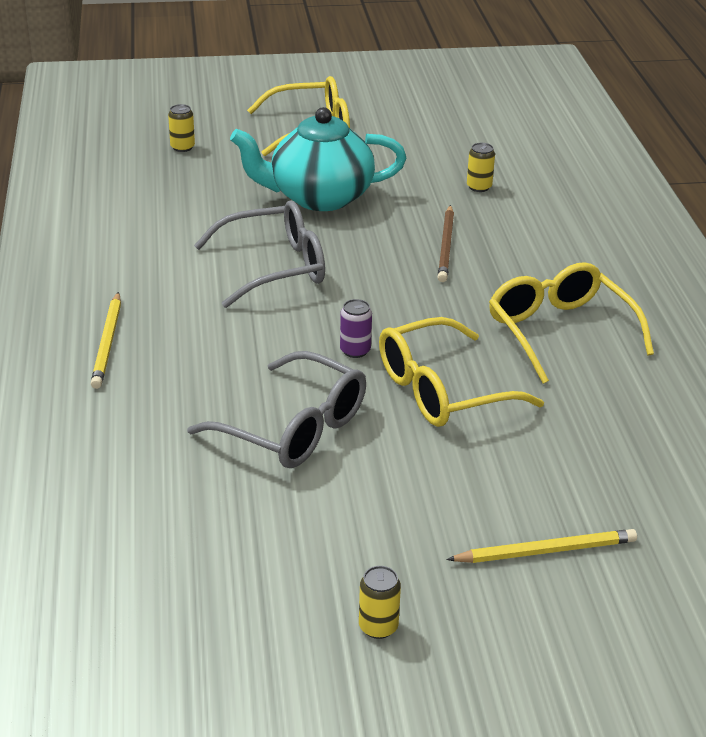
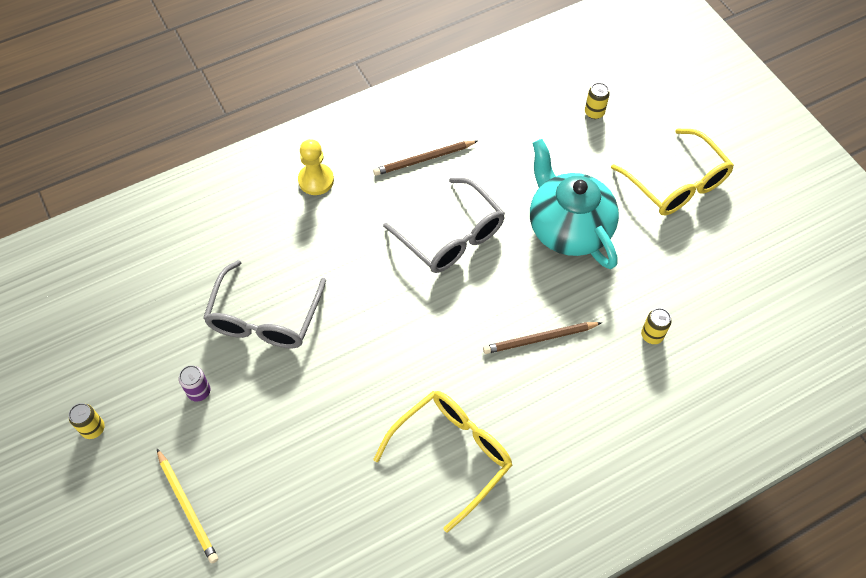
camera: 70 degrees right, 25 degrees up
(108, 343) = (316, 180): yellow pencil -> yellow pawn
(148, 260) = (424, 159): none -> brown pencil
(355, 350) = (367, 324): purple can -> purple can (199, 391)
(443, 390) = (342, 394): yellow glasses -> none

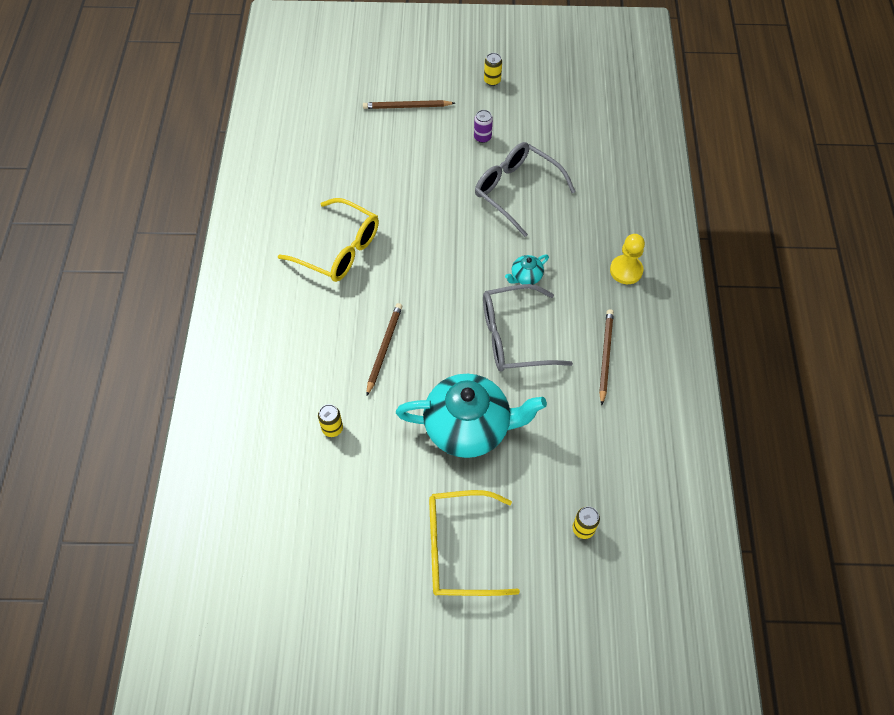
camera: 120 degrees right, 0 degrees up
(187, 507) = (407, 107): yellow pencil -> brown pencil
(375, 258) = (526, 276): none -> turquoise teapot
(451, 455) = (338, 249): yellow glasses -> yellow glasses turned 45 degrees counterclockwise

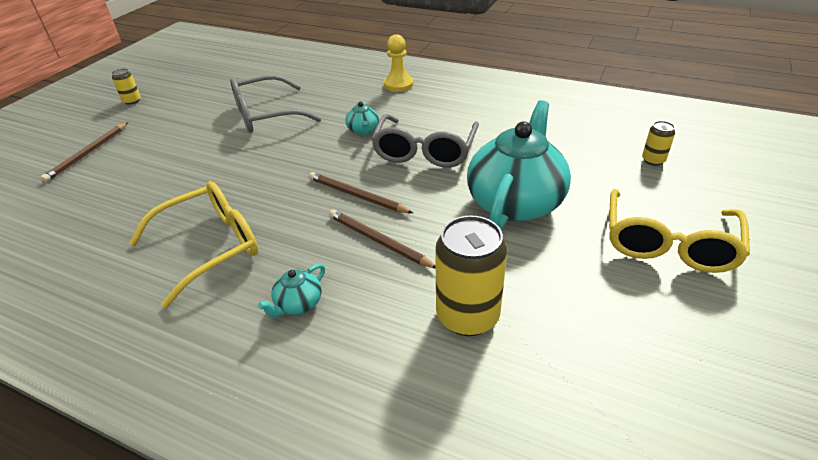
camera: 65 degrees left, 20 degrees down
(308, 327) = (298, 304): none -> turquoise teapot
(332, 428) = (467, 316): yellow can -> yellow can, size x2.04
(482, 137) = (186, 119): purple can -> none
(605, 356) = (475, 111): brown pencil -> brown pencil (357, 196)

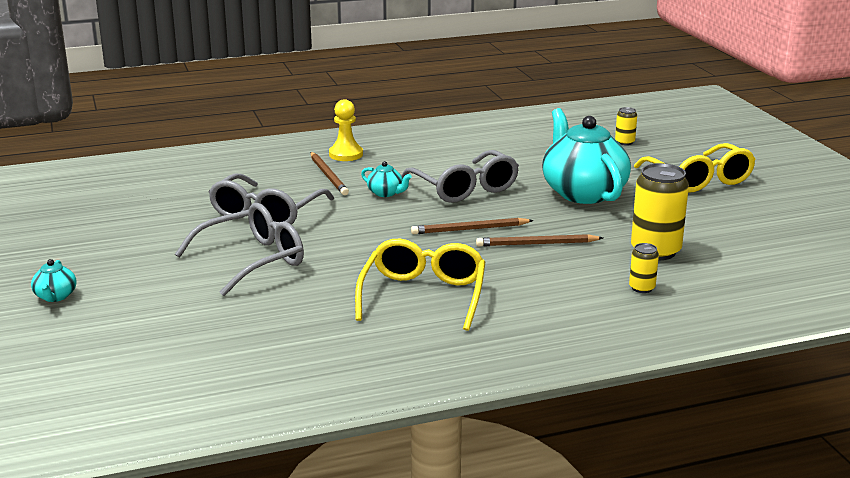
camera: 45 degrees left, 15 degrees down
(88, 153) = (142, 300): brown pencil -> brown pencil (328, 176)
(132, 101) = (74, 252): yellow can -> yellow can (642, 288)
(187, 152) = (252, 260): none -> grey glasses
(298, 304) = (550, 290): turquoise teapot -> turquoise teapot (55, 296)

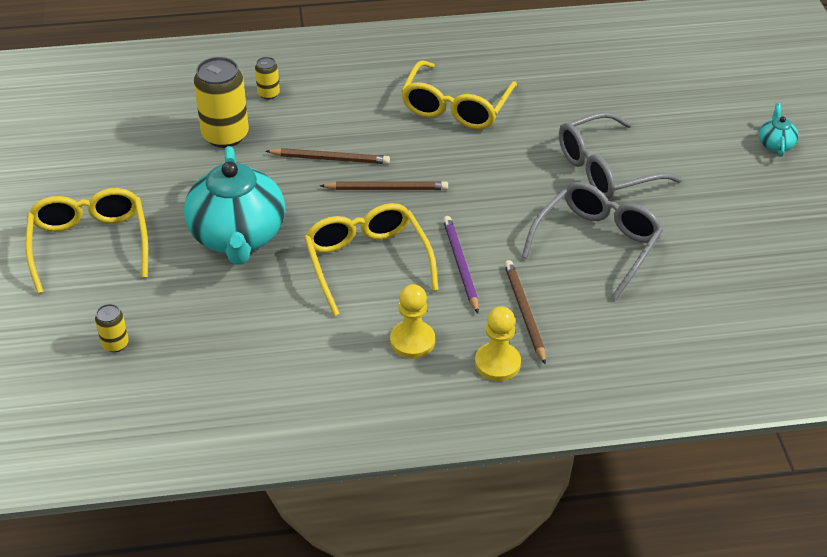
camera: 170 degrees left, 20 degrees up
(386, 193) = (460, 265): turquoise teapot -> purple pencil
(411, 158) = (412, 341): none -> yellow pawn
(464, 188) = (367, 263): grey glasses -> yellow glasses

